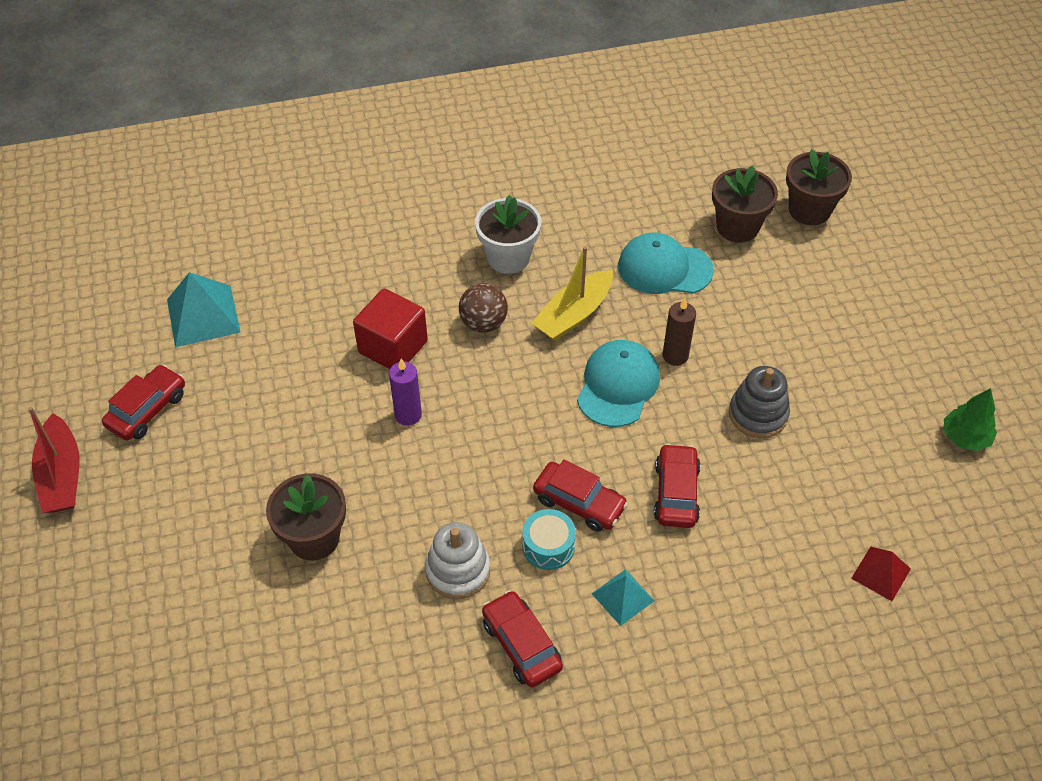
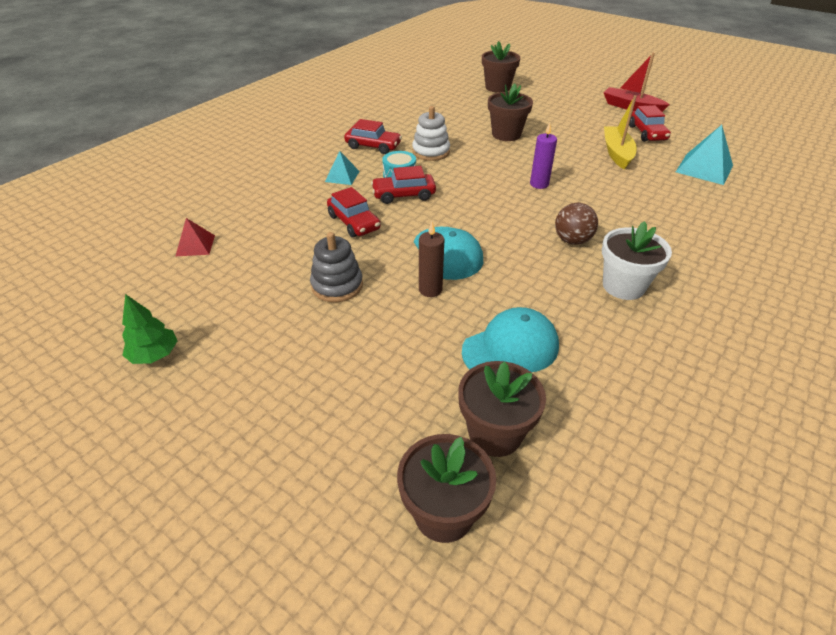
camera: 140 degrees right, 10 degrees down
(142, 688) = (497, 87): none -> brown flower pot
(393, 347) = (597, 204): red cube -> none
(573, 315) = (528, 276): yellow boat -> yellow boat (617, 153)

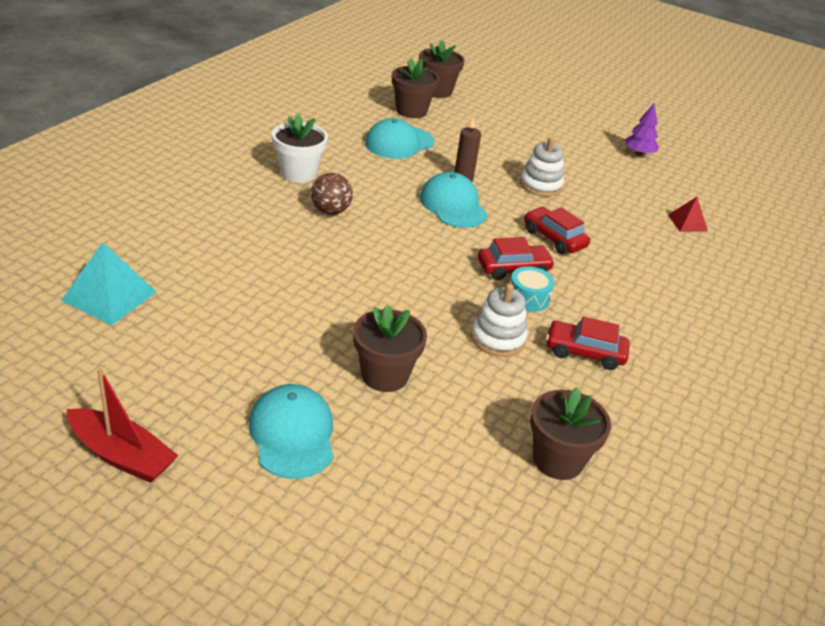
camera: 170 degrees right, 5 degrees down
(155, 355) = (638, 153): green tree -> purple tree
(337, 285) = (540, 185): grey stacking toy -> white stacking toy
(342, 176) = (598, 298): turquoise pyramid -> none
(497, 87) = (392, 541): brown flower pot -> brown flower pot (557, 460)
(539, 184) = (350, 278): purple candle -> none
(552, 113) = (292, 434): none -> turquoise cap
(617, 153) = (220, 329): yellow boat -> none
(647, 133) = (142, 374): red car -> none

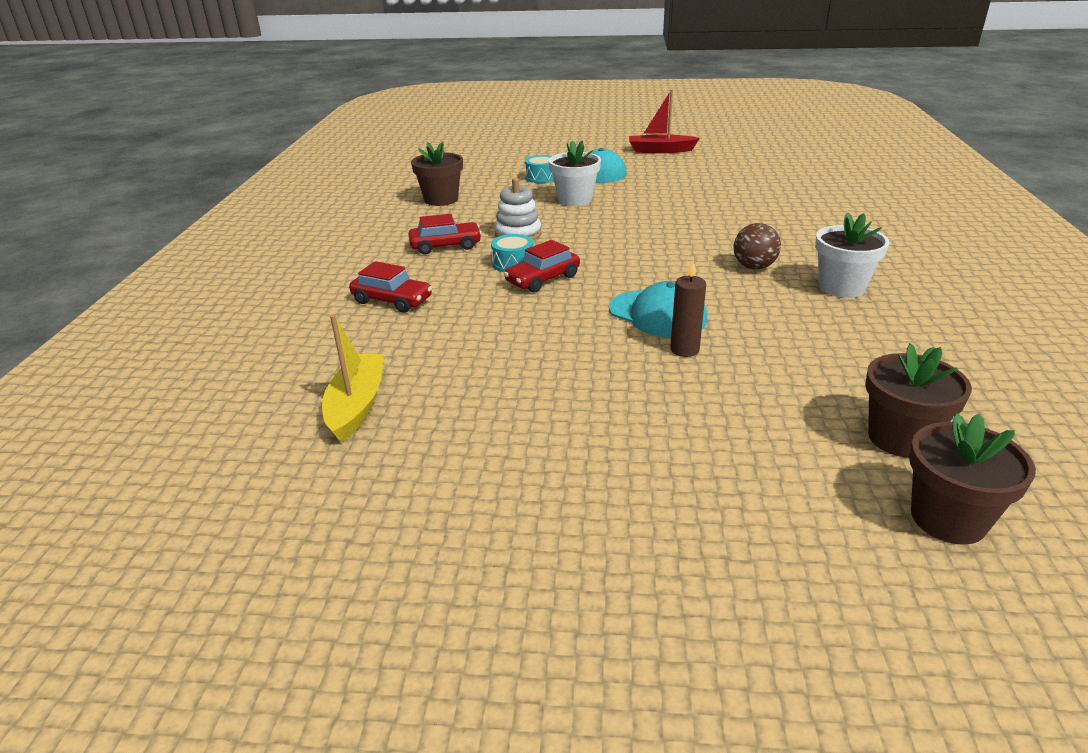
camera: 160 degrees right, 5 degrees down
(109, 296) = (783, 182): turquoise pyramid -> none
(381, 457) = (541, 177): none -> turquoise drum
(384, 375) = (575, 200): brown flower pot -> white flower pot
(399, 143) = (820, 368): turquoise cap -> none
(540, 185) = (586, 381): white stacking toy -> none
(554, 238) = (523, 320): red car -> red car (392, 300)
(638, 153) = (465, 531): purple tree -> none
(687, 223) = (357, 405): red pyramid -> yellow boat

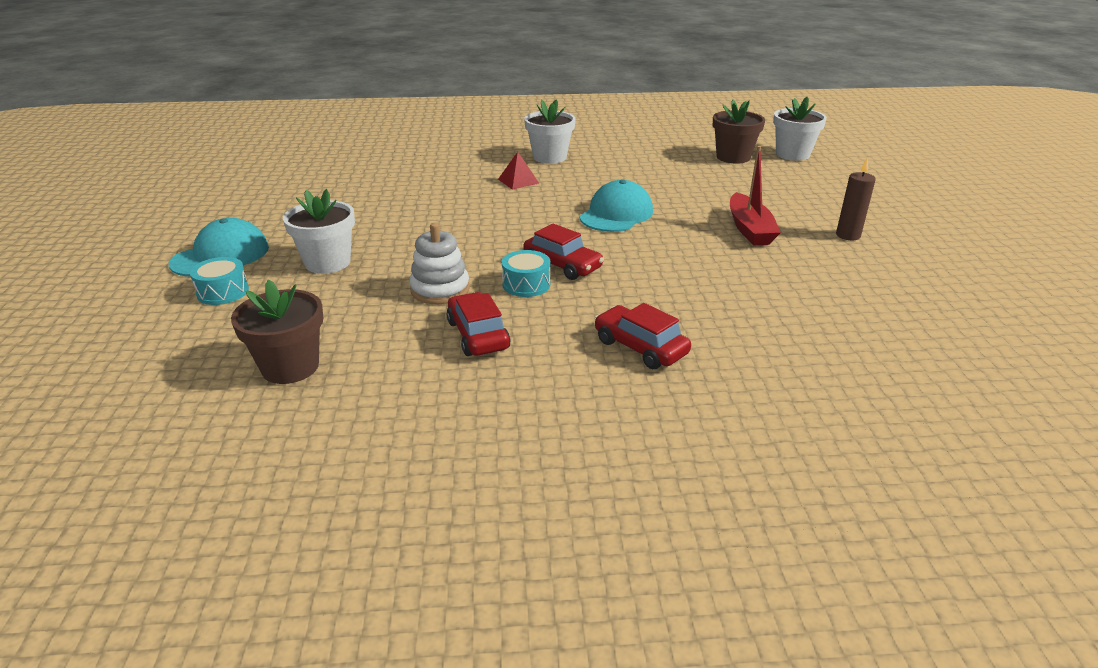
camera: 100 degrees left, 0 degrees up
(357, 405) = (841, 327): yellow boat -> none
(392, 300) = (640, 347): red car -> red car turned 60 degrees counterclockwise
(660, 150) = (154, 218): red boat -> red boat (749, 229)
(684, 350) = (668, 205): brown candle -> brown candle (848, 235)
(754, 267) = (518, 181): brown ball -> red pyramid
(948, 519) = (792, 154): brown flower pot -> white flower pot

